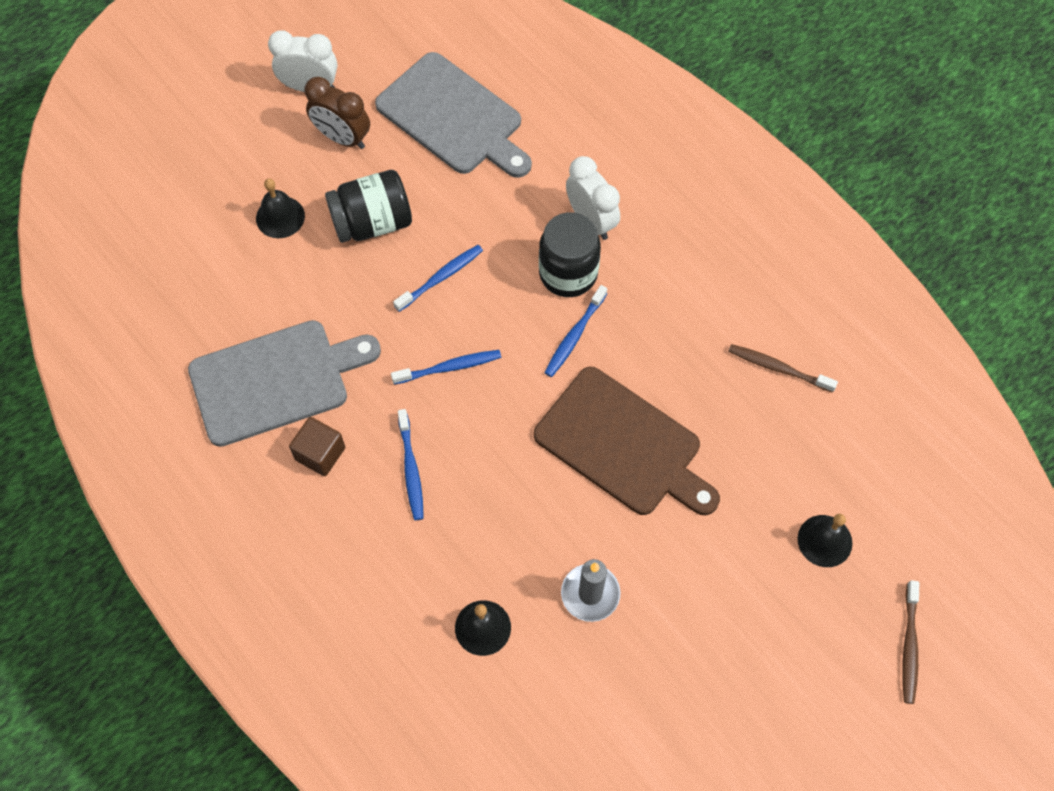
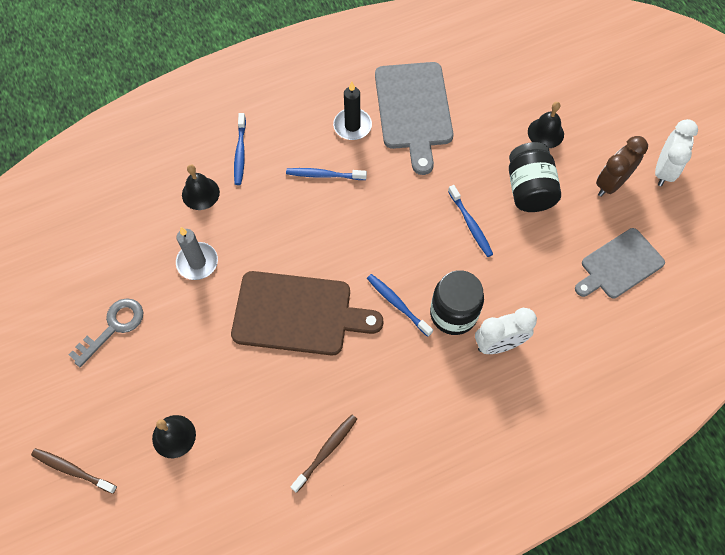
camera: 105 degrees right, 0 degrees up
(320, 453) = (352, 126): brown cube -> black candle
(449, 367) = (394, 214): blue toothbrush -> blue toothbrush (240, 153)
(453, 117) = (619, 265): grey cutting board -> grey cutting board, size x0.67
(623, 445) = (298, 314): brown cutting board -> brown cutting board turned 135 degrees counterclockwise
(716, 670) = (113, 327): none -> grey key

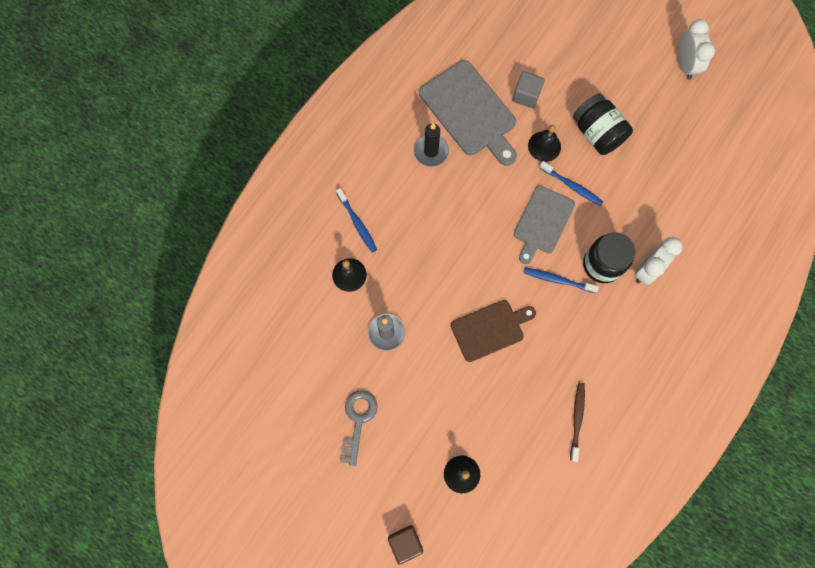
camera: 30 degrees left, 10 degrees up
(72, 470) = (405, 543): brown toothbrush -> brown cube
(298, 314) = (490, 329): brown cutting board -> brown cutting board, size x0.67
(324, 175) = (436, 206): blue toothbrush -> none
(478, 122) = (526, 95): none -> grey cube
(545, 133) = (582, 78): black bell -> black bell (544, 146)
(610, 184) = (653, 96): brown clock -> none
(619, 265) = (696, 160): grey cutting board -> grey cutting board (542, 222)

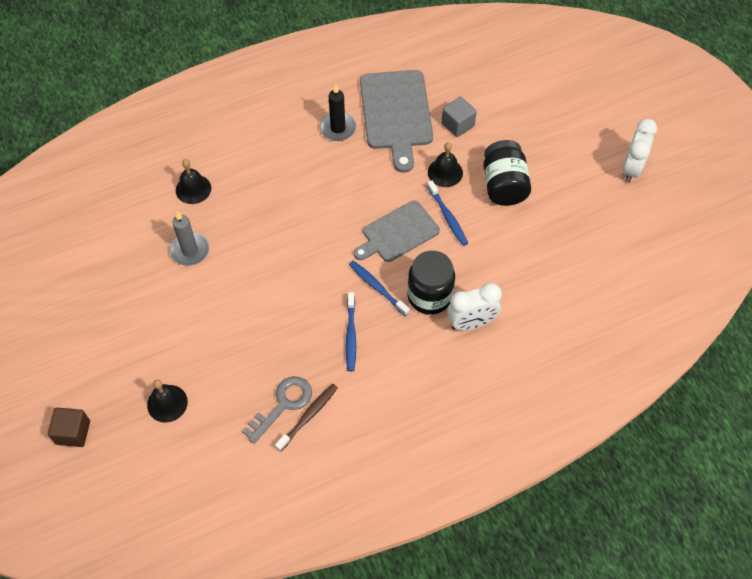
camera: 30 degrees right, 15 degrees down
(357, 223) = (231, 152): blue toothbrush -> blue toothbrush (351, 335)
(358, 420) = (111, 308): grey key -> grey key (283, 404)
(490, 329) = (284, 296): brown cutting board -> none

